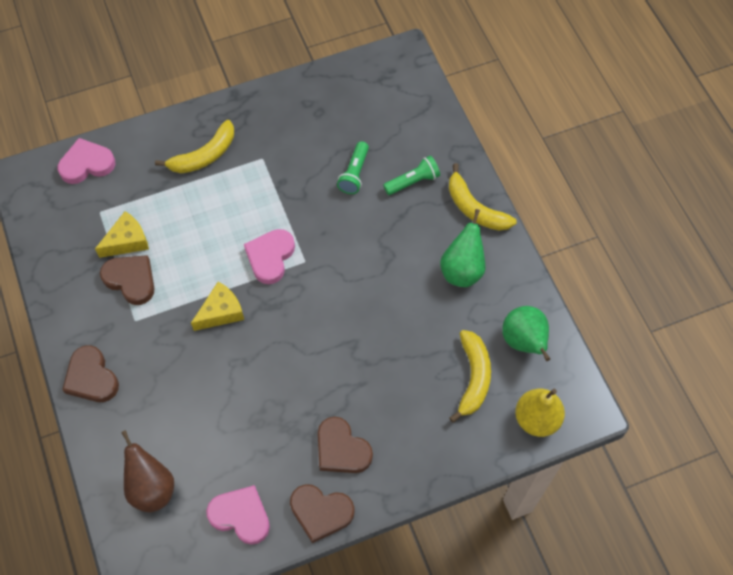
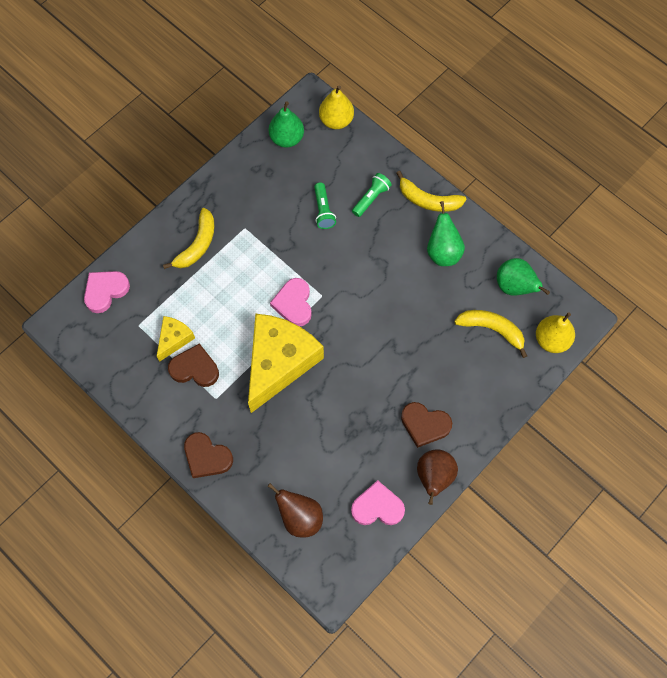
camera: 25 degrees left, 5 degrees up
(221, 312) = (279, 362): yellow cheese -> yellow cheese, size x2.13
(321, 512) = (434, 477): brown heart -> brown pear
(356, 85) = (287, 138): none -> green pear
(418, 87) = (336, 120): none -> yellow pear
(473, 377) = (492, 329): yellow banana -> yellow banana turned 45 degrees counterclockwise

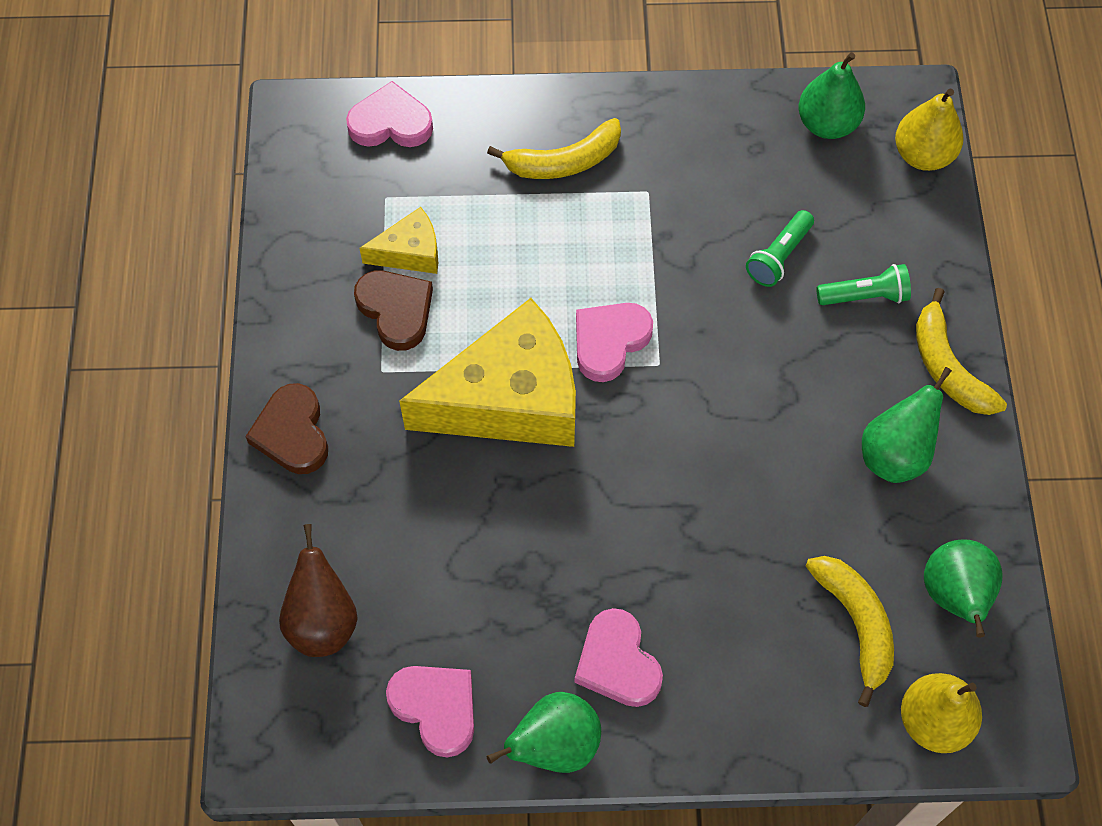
camera: 45 degrees right, 5 degrees down
(424, 425) = (617, 662): brown heart -> pink heart
(434, 477) = (554, 745): brown pear -> green pear

